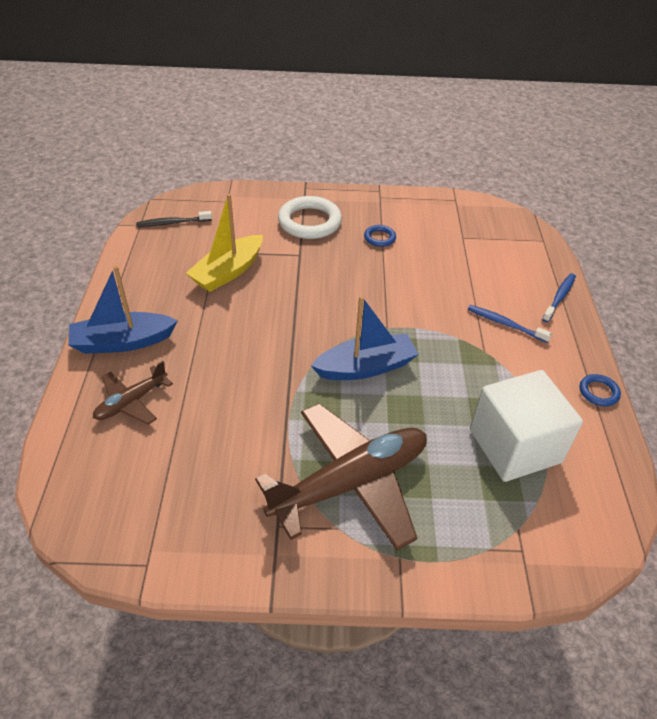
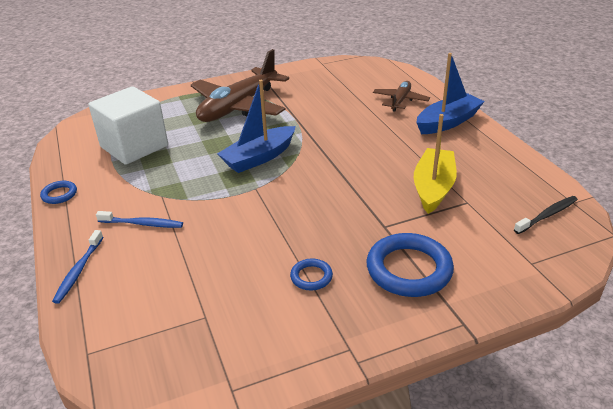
camera: 160 degrees right, 10 degrees down
(309, 222) = (409, 269): white ring -> blue ring

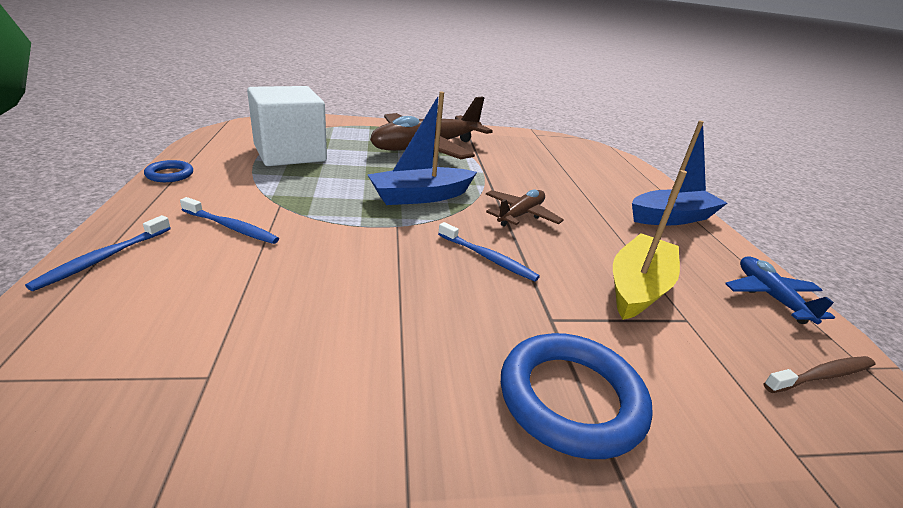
camera: 10 degrees right, 5 degrees down
(311, 277) = (408, 362): blue ring -> none
(329, 195) = (488, 258): none -> blue toothbrush
(400, 101) = (615, 184): brown plane -> brown plane (520, 215)
(518, 170) = (770, 296): none -> blue plane
(547, 215) = (822, 376): black toothbrush -> brown toothbrush

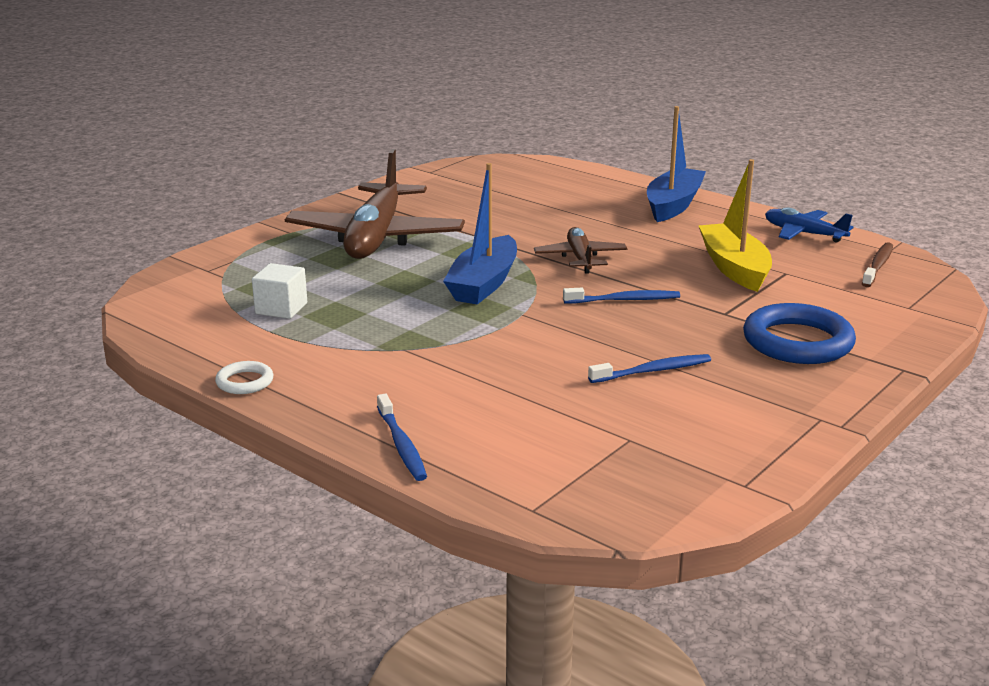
camera: 40 degrees left, 5 degrees down
(170, 174) = (245, 382): blue ring -> white ring
(231, 227) = (420, 381): blue toothbrush -> blue toothbrush (653, 371)
(290, 153) = (281, 308): white cube -> white cube, size x0.49

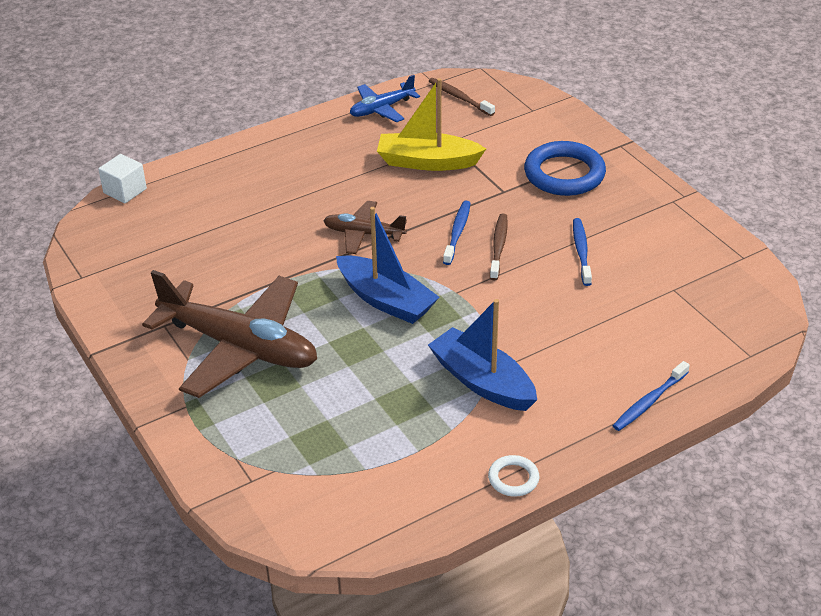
camera: 70 degrees left, 15 degrees up
(281, 308) = (374, 436): white cube -> white cube (125, 191)
(401, 445) = (649, 402): blue toothbrush -> blue toothbrush turned 135 degrees clockwise
(619, 324) = (499, 246): none -> brown toothbrush
(673, 205) = (280, 153): blue boat -> blue boat (482, 382)

